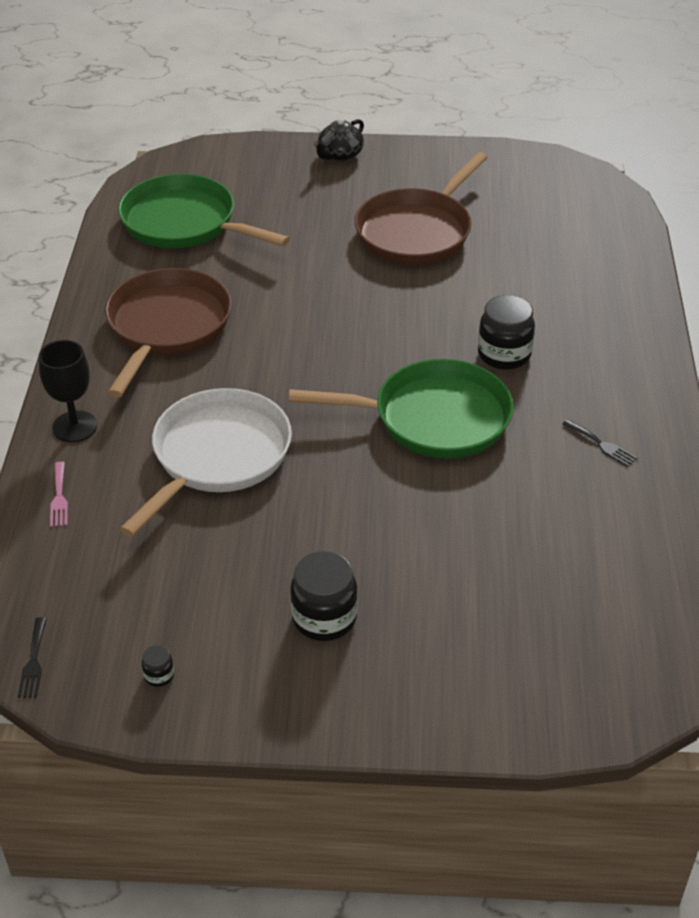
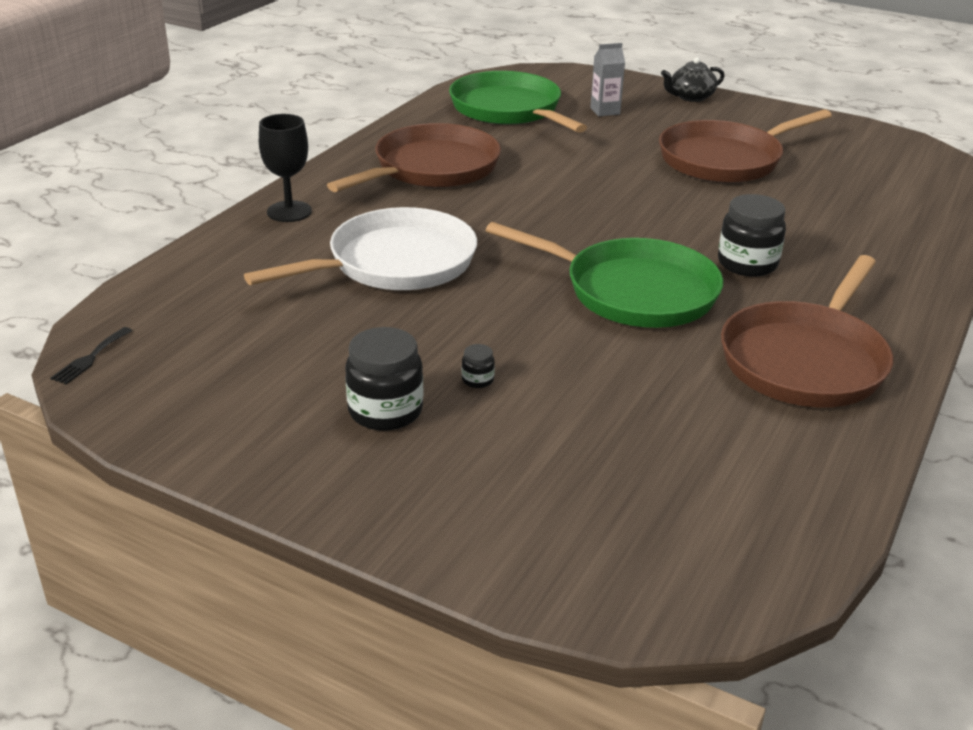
camera: 25 degrees right, 10 degrees down
(59, 497) = (229, 253): pink fork -> none
(159, 675) = (187, 404): black jar -> black jar (477, 380)
(274, 198) = (605, 111): none -> grey carton
(602, 444) = (805, 360): black fork -> brown pan

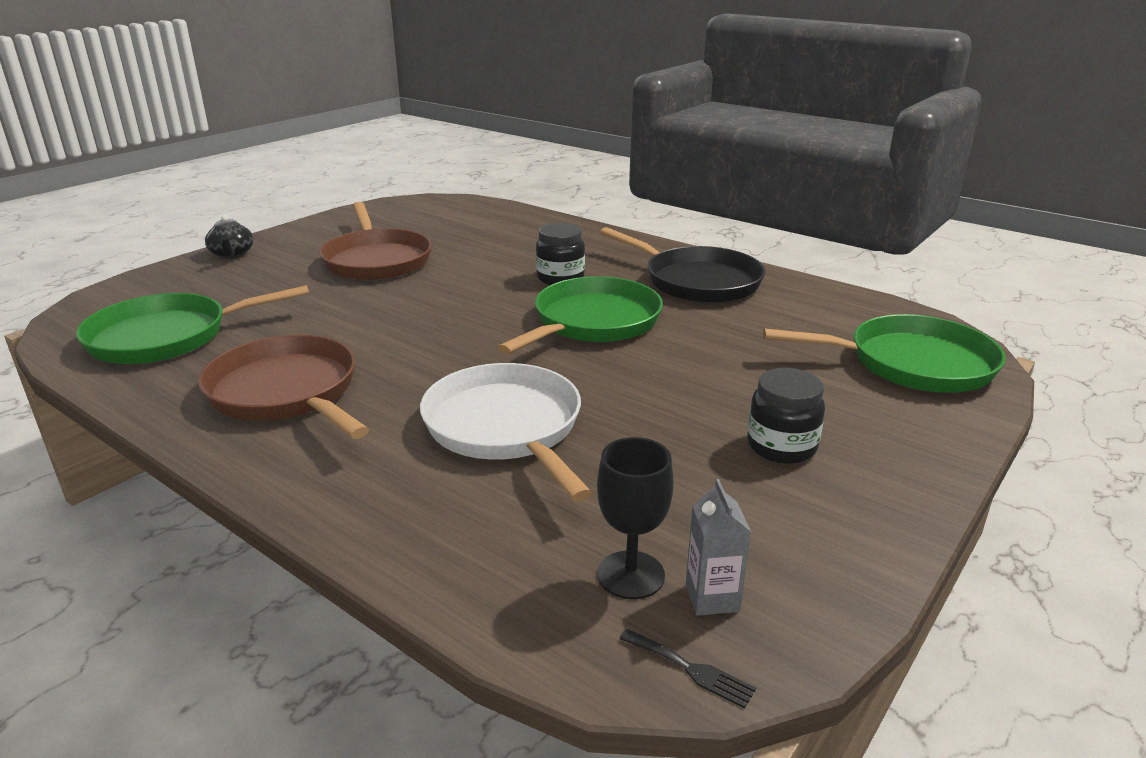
camera: 80 degrees left, 5 degrees down
(289, 211) = (339, 497): black goblet -> black goblet (631, 575)
(477, 380) = (728, 399): black jar -> none
(605, 111) = (224, 292): grey carton -> grey carton (712, 598)
(621, 535) = (912, 363): none -> green pan
(805, 360) = (697, 281): brown pan -> black pan

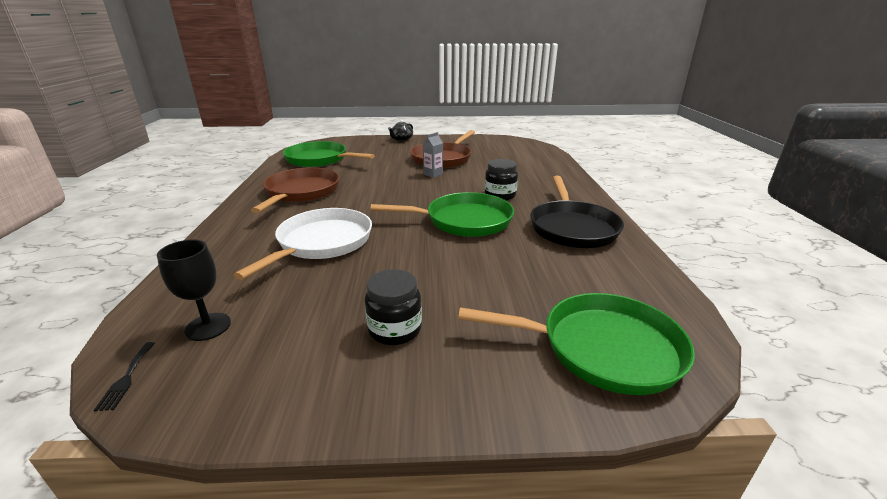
camera: 50 degrees right, 0 degrees up
(712, 598) = (200, 361): grey carton -> grey carton (433, 174)
(912, 363) = (602, 348): green pan -> green pan turned 45 degrees counterclockwise

